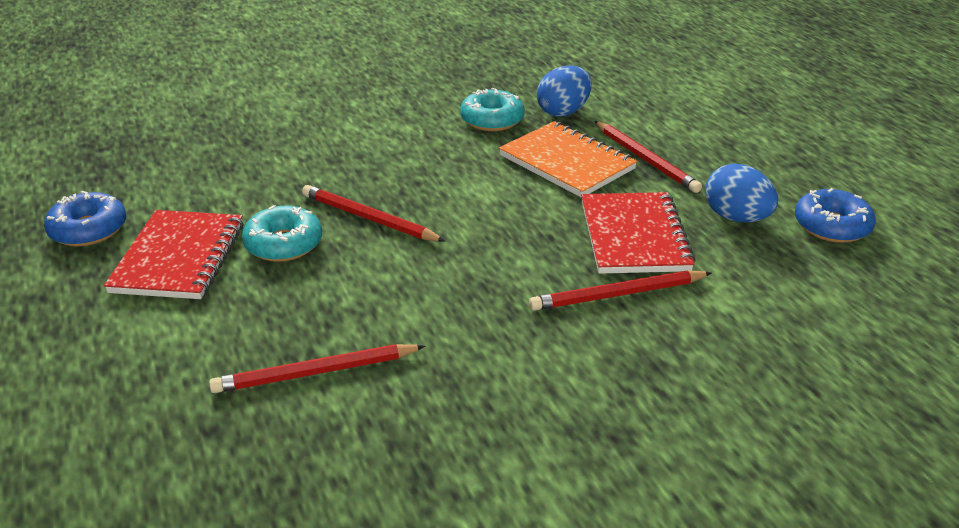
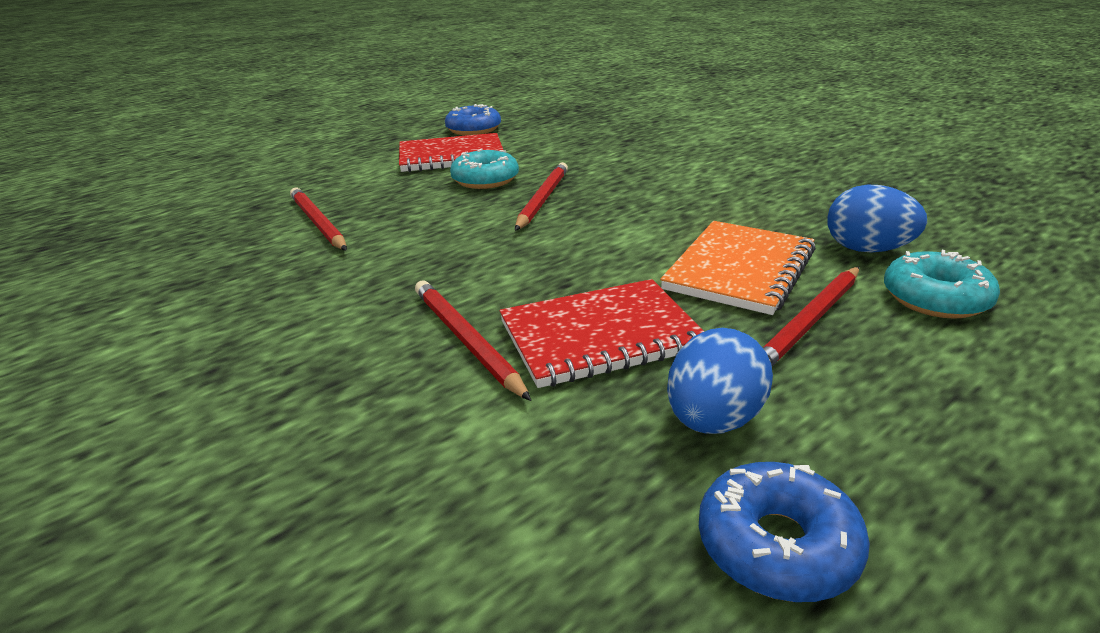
camera: 75 degrees right, 5 degrees down
(492, 120) = (789, 216): turquoise donut -> turquoise donut (935, 298)

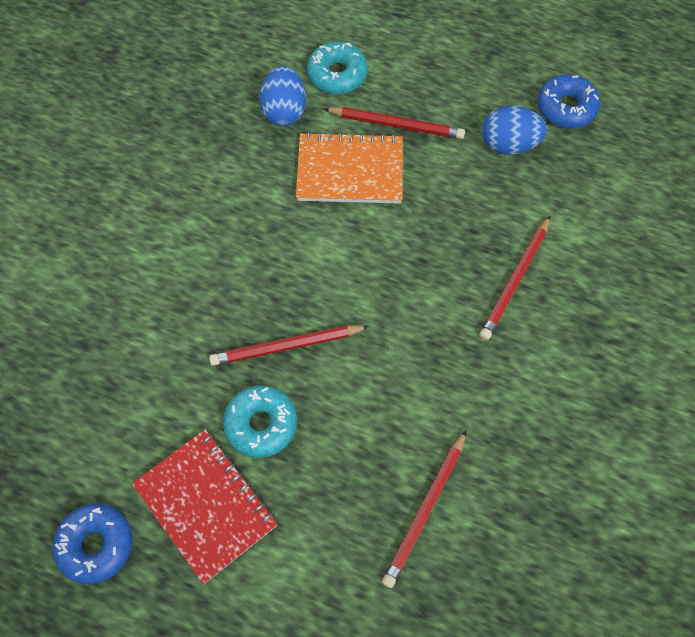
camera: 120 degrees left, 35 degrees up
(600, 336) = (470, 215): red notebook -> none

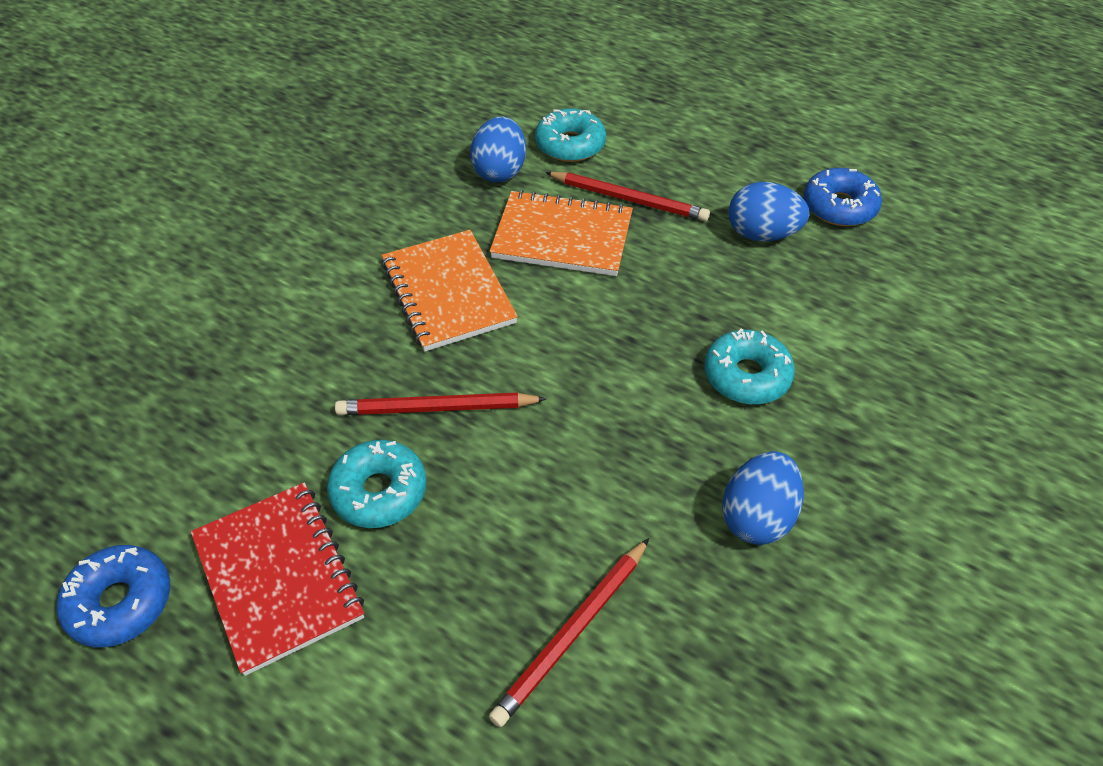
camera: 10 degrees right, 15 degrees down
(269, 239) = (447, 293): none -> orange notebook
(515, 280) = (746, 376): red pencil -> turquoise donut
(539, 398) = (757, 516): none -> blue egg

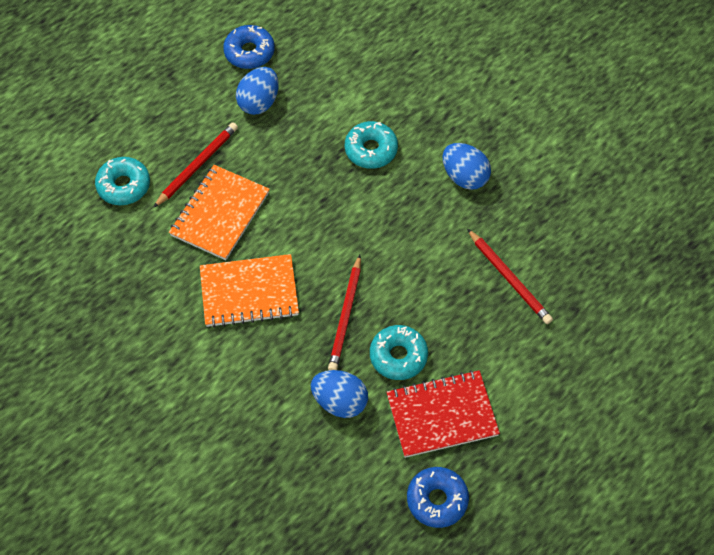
camera: 75 degrees left, 10 degrees up
(500, 171) = (135, 237): blue egg -> blue egg (340, 402)

